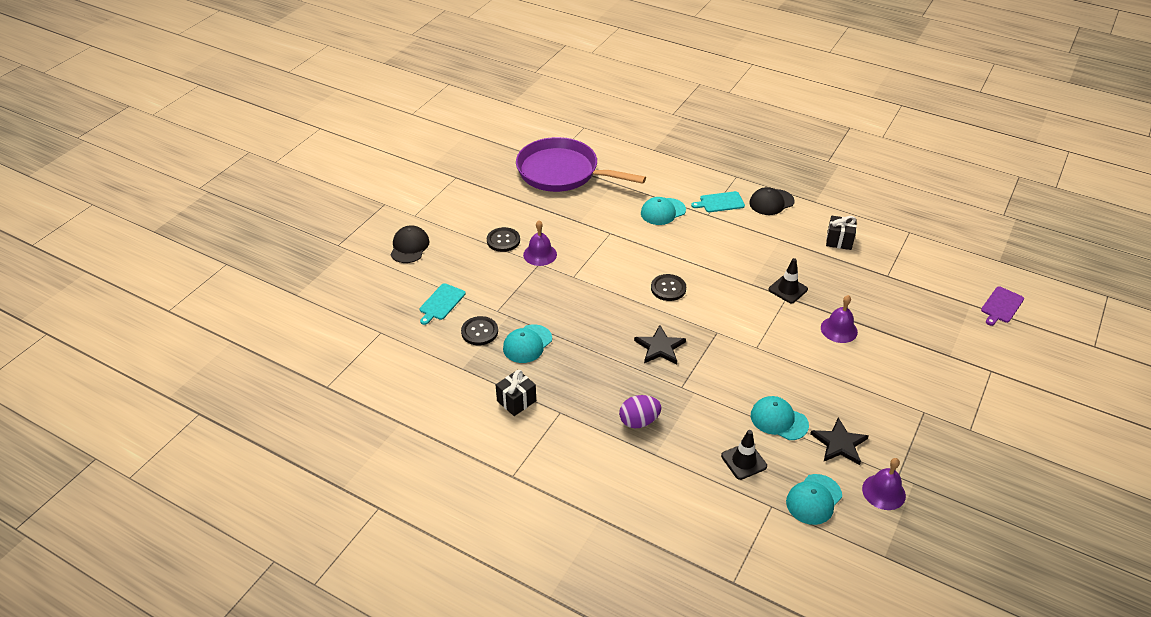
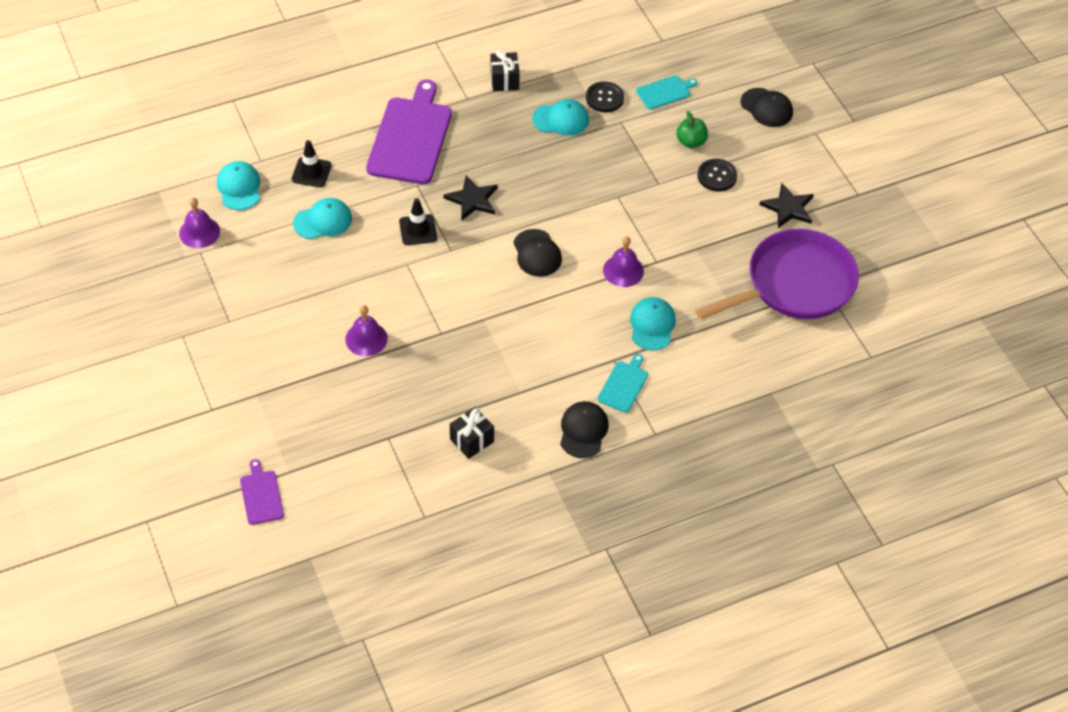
camera: 125 degrees right, 10 degrees up
(441, 303) = (665, 92): turquoise cutting board -> turquoise cutting board turned 90 degrees clockwise
(482, 267) = (691, 142): none -> green apple
(527, 344) = (561, 119): turquoise cap -> turquoise cap turned 105 degrees clockwise
(540, 254) = (671, 191): purple bell -> purple bell (623, 270)
(639, 421) = (411, 137): purple egg -> purple cutting board
(668, 288) = (537, 253): black button -> black cap
(788, 289) = (449, 341): black traffic cone -> black traffic cone (418, 230)
(839, 443) = (263, 240): black star -> black star (788, 208)

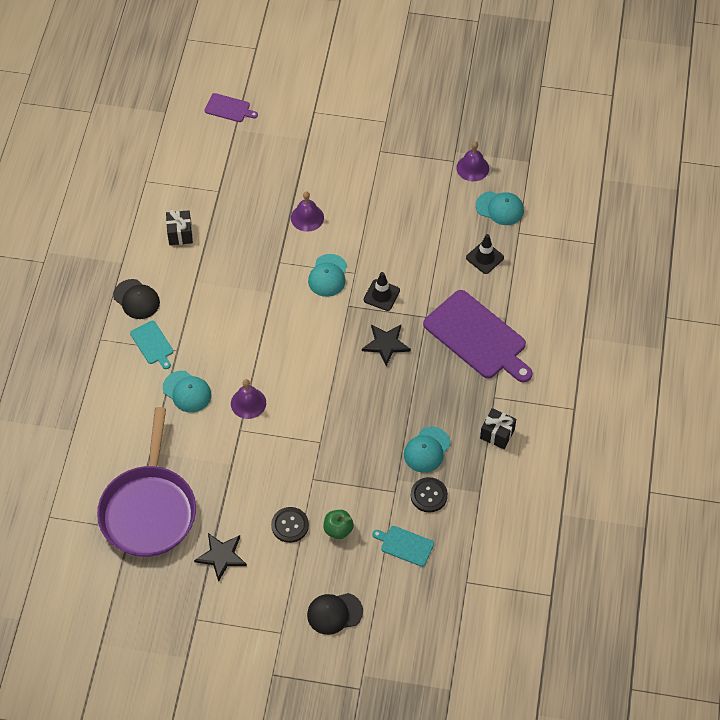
camera: 125 degrees right, 5 degrees up
(323, 221) = (432, 242): turquoise cap -> turquoise cap (328, 275)
(537, 253) = (305, 357): black cap -> none
(665, 92) = (405, 545): turquoise cutting board -> turquoise cutting board turned 105 degrees clockwise

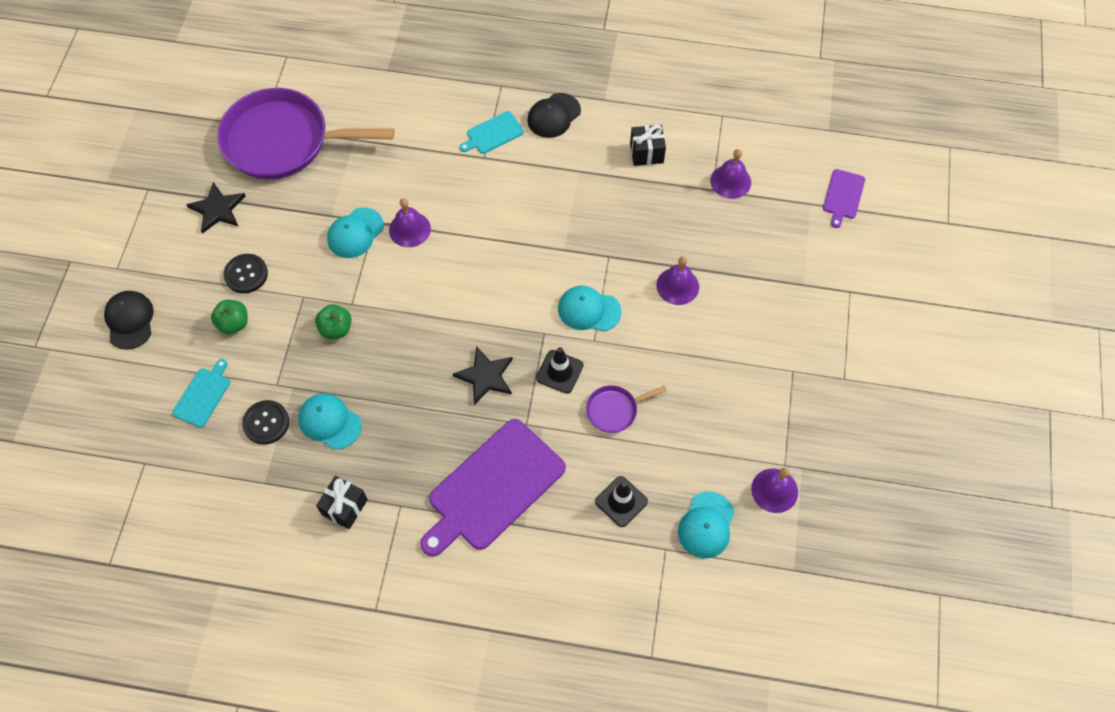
camera: 90 degrees right, 5 degrees up
(187, 392) = (428, 169): turquoise cap -> turquoise cap (355, 233)
(211, 179) = (730, 181): none -> purple bell
(343, 451) = (336, 329): none -> green apple
(413, 260) = (614, 410): none -> purple pan

